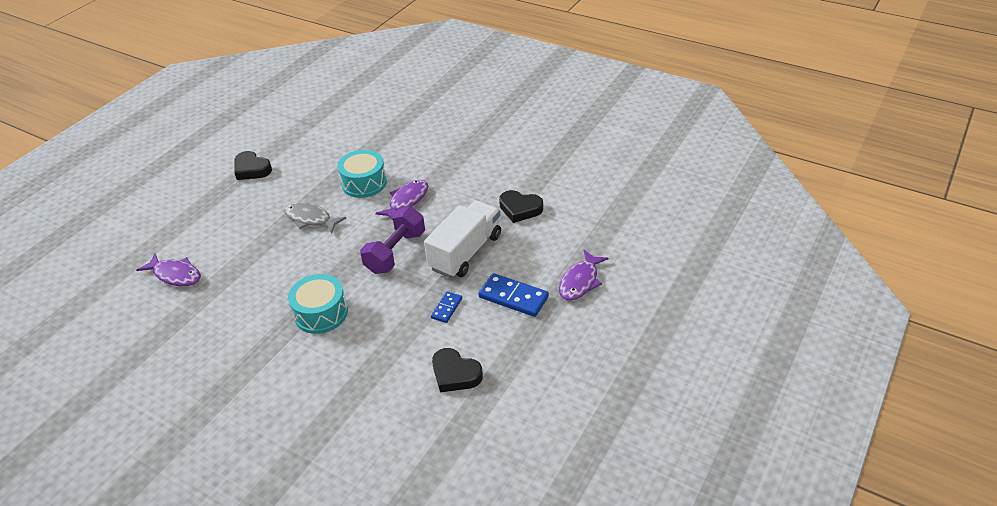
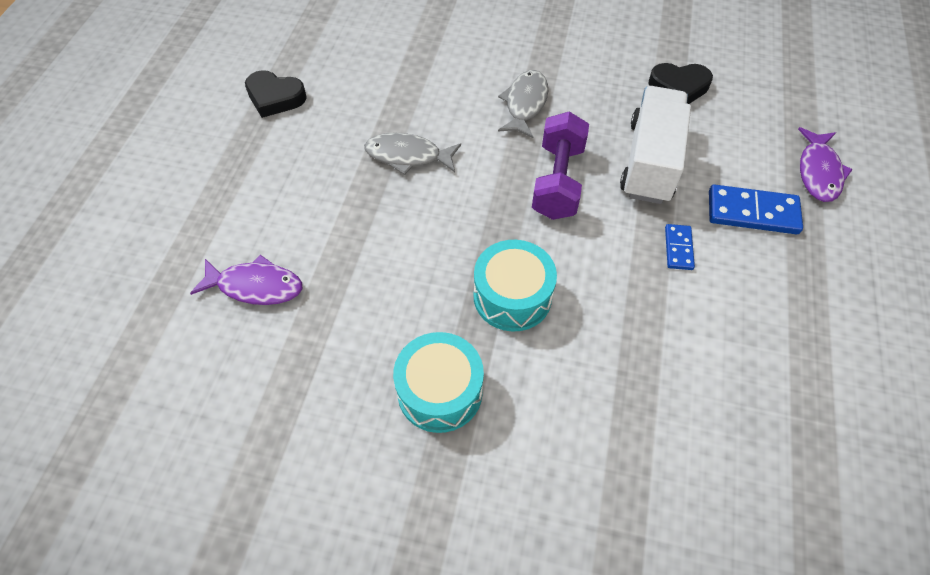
camera: 20 degrees left, 15 degrees up
(364, 183) = (450, 89): turquoise drum -> turquoise drum (440, 391)
(407, 201) = (525, 104): purple fish -> grey fish
(455, 374) = (753, 343): black heart -> none

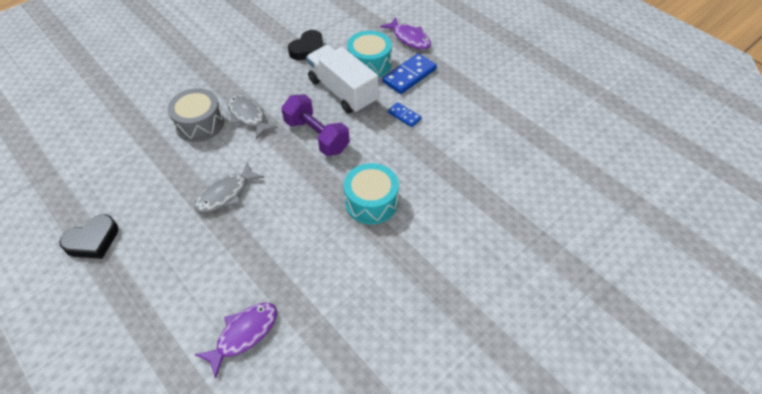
camera: 55 degrees left, 5 degrees down
(440, 391) = (402, 271): turquoise drum -> turquoise drum (369, 64)
(476, 73) = (200, 124): none -> grey drum

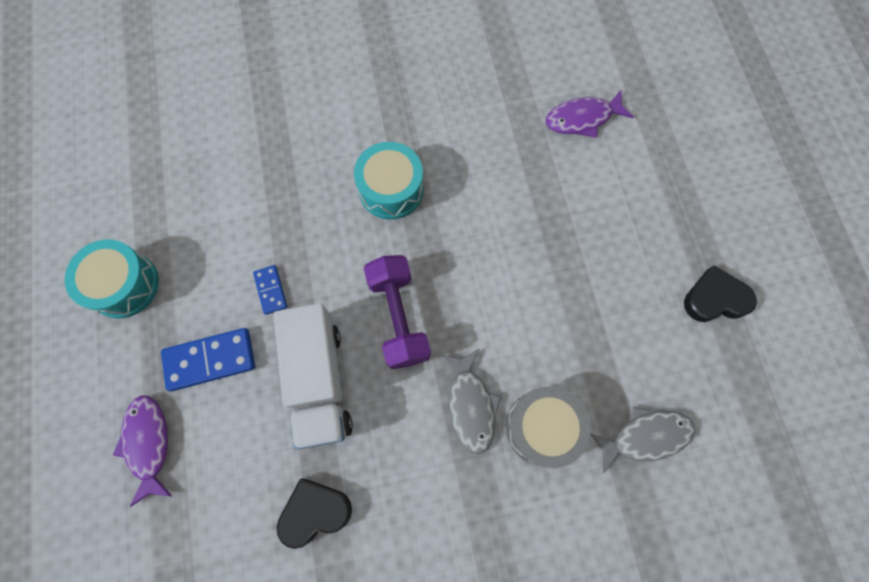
camera: 150 degrees left, 20 degrees up
(226, 194) = (546, 285): grey fish -> grey fish (645, 436)
(369, 64) = (246, 419): turquoise drum -> turquoise drum (124, 285)

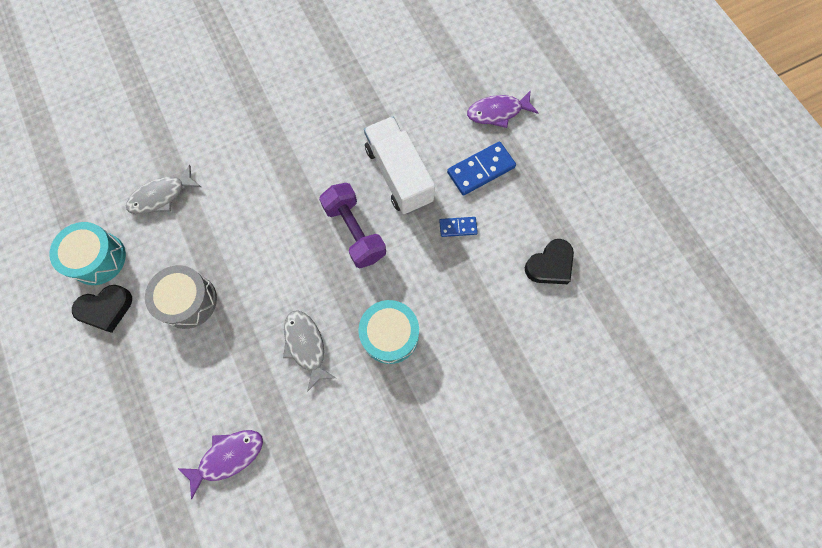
camera: 165 degrees right, 0 degrees up
(124, 285) = (568, 203): turquoise drum -> turquoise drum (98, 258)
(148, 443) = (497, 112): purple fish -> purple fish turned 105 degrees clockwise
(270, 290) = (458, 227): blue domino -> blue domino turned 60 degrees counterclockwise
(314, 512) = (376, 102): black heart -> black heart (550, 265)
(470, 405) = (288, 186): grey fish -> grey fish (306, 345)
(542, 427) = (235, 184): grey drum -> grey drum (188, 301)

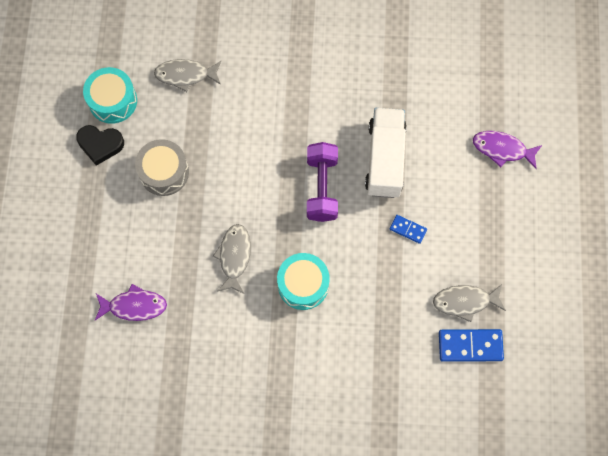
camera: 30 degrees right, 0 degrees up
(481, 170) = (456, 192): blue domino -> blue domino (470, 346)
(550, 265) = (465, 301): black heart -> grey fish

